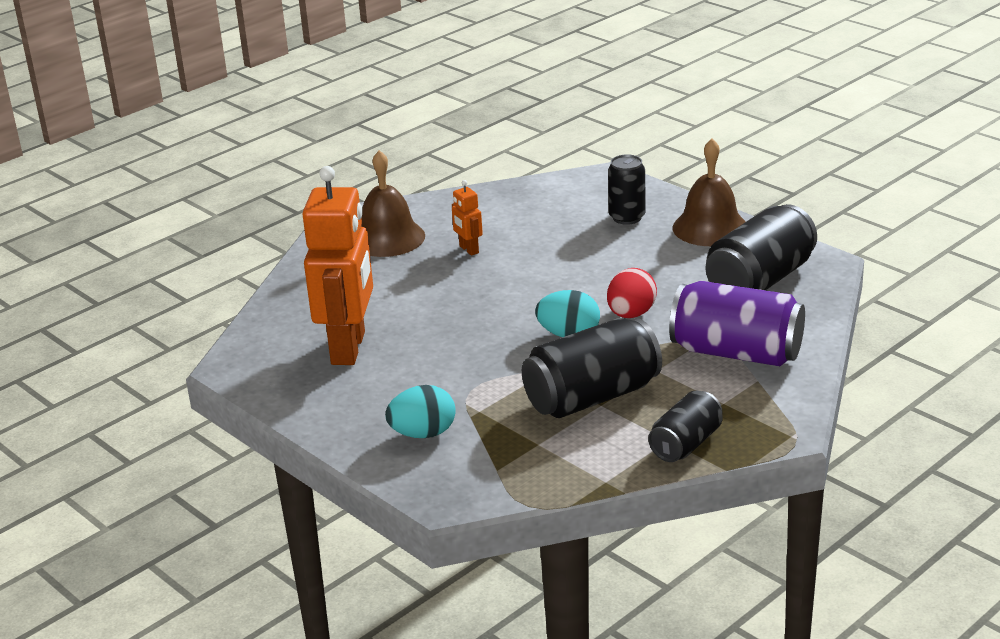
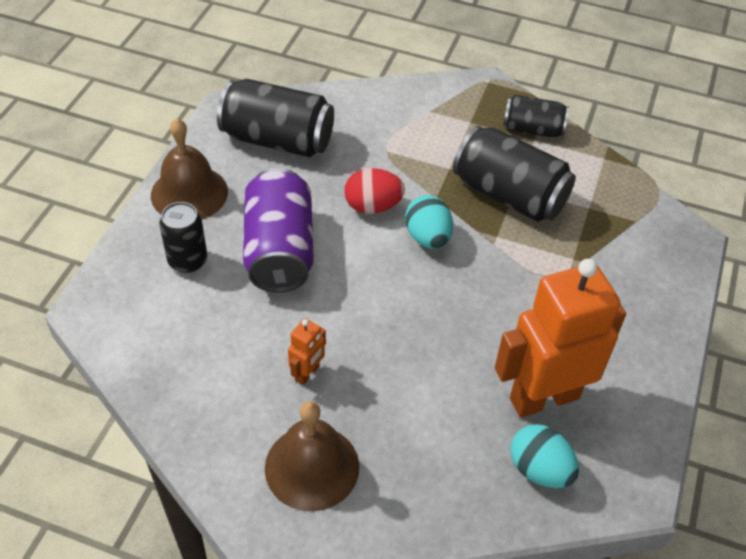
camera: 120 degrees left, 20 degrees up
(423, 434) = (627, 283): turquoise egg -> turquoise egg (539, 469)
(736, 352) = (398, 130): purple can -> purple can (279, 250)

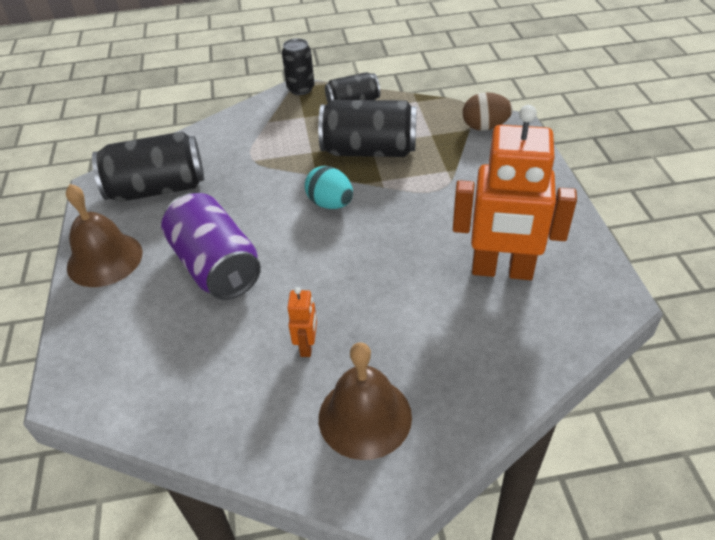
camera: 25 degrees left, 5 degrees down
(187, 260) = (138, 311): black can -> black can (301, 89)
(373, 206) = (271, 201): red egg -> none
(539, 469) = (540, 321): turquoise egg -> none
(544, 398) = (502, 270): orange robot -> orange robot turned 120 degrees counterclockwise
(655, 226) = (485, 127): none -> brown egg

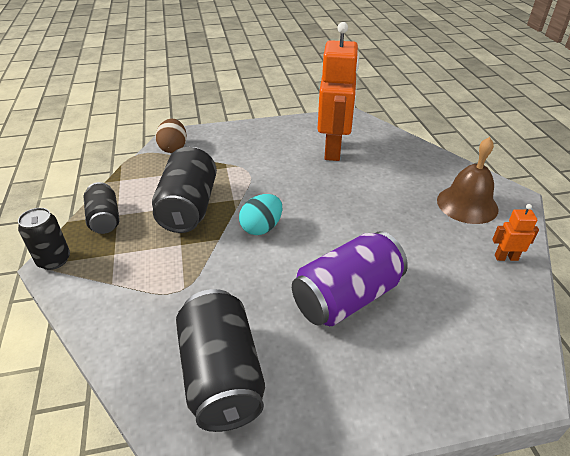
camera: 95 degrees left, 5 degrees down
(104, 259) = (348, 404): brown bell -> none
(307, 346) = (421, 232): orange robot -> orange robot (506, 257)

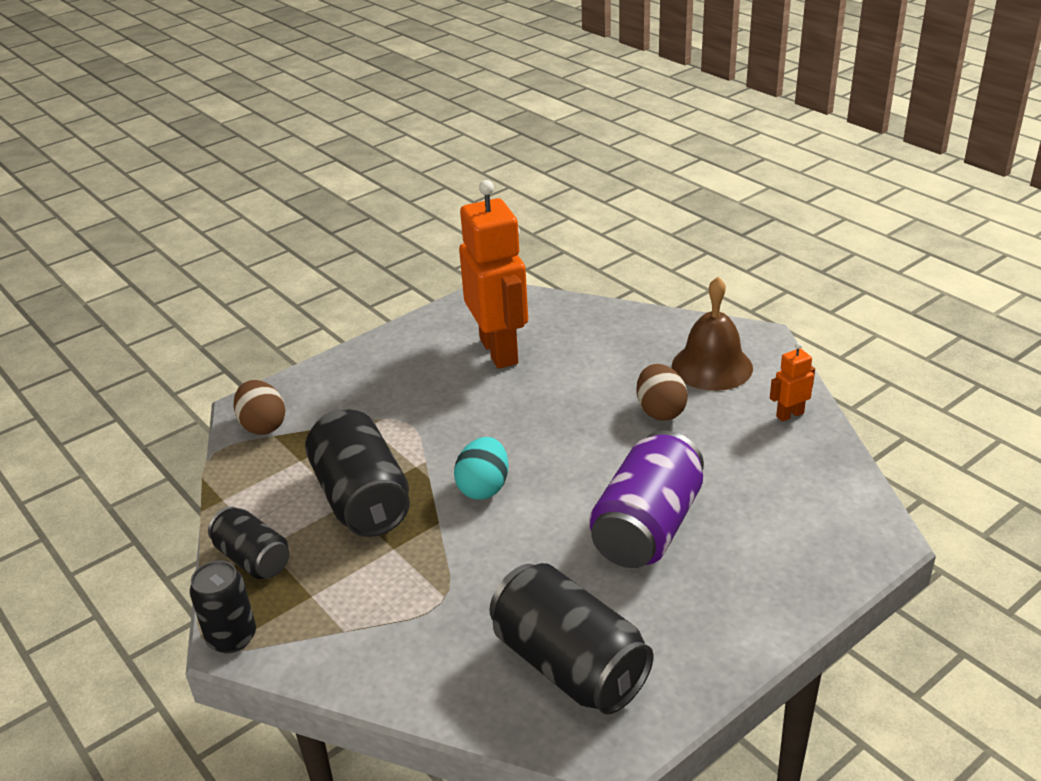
camera: 25 degrees left, 5 degrees down
(410, 221) = (660, 411): none -> brown egg

